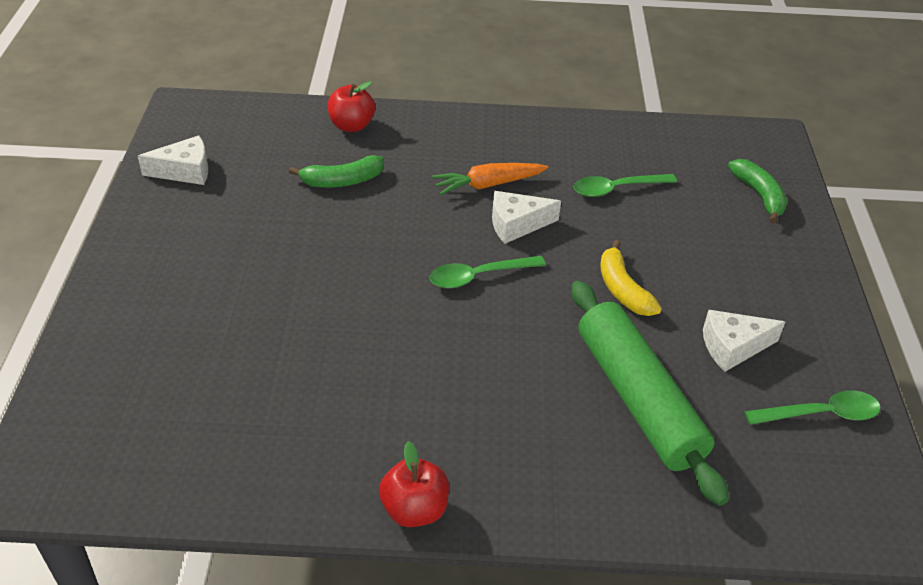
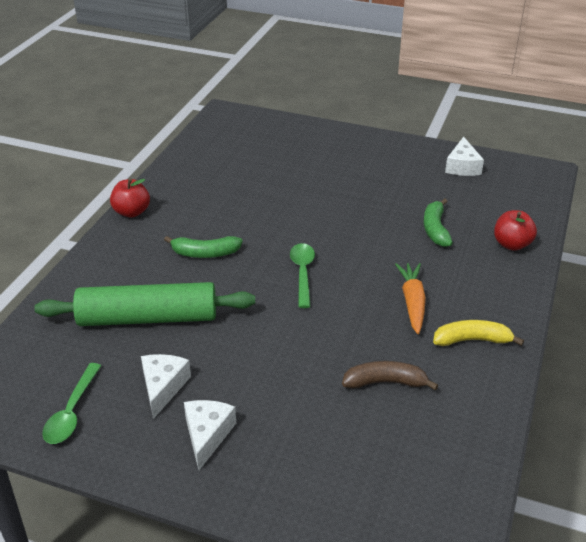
camera: 110 degrees right, 5 degrees down
(516, 224) = (355, 306): white cheese -> white cheese (207, 435)
(616, 189) = (385, 382): green spoon -> brown banana
(622, 289) = (255, 344): yellow banana -> yellow banana (472, 340)
(759, 195) = (344, 495): green banana -> green banana (205, 253)

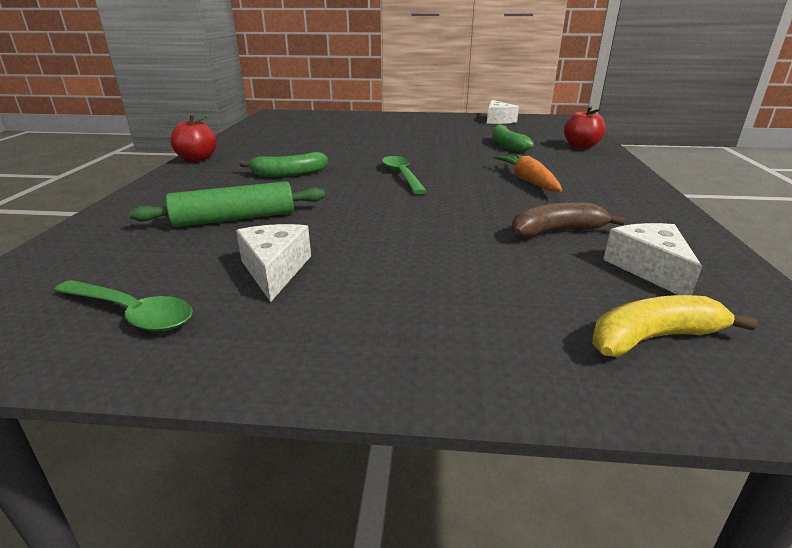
camera: 15 degrees left, 10 degrees down
(72, 412) = (132, 313): green spoon -> green spoon turned 60 degrees counterclockwise
(148, 318) = (235, 218): green rolling pin -> green rolling pin, size x0.66
(207, 435) = (362, 306): white cheese -> white cheese (649, 268)
(472, 340) = (612, 195): yellow banana -> yellow banana (653, 338)

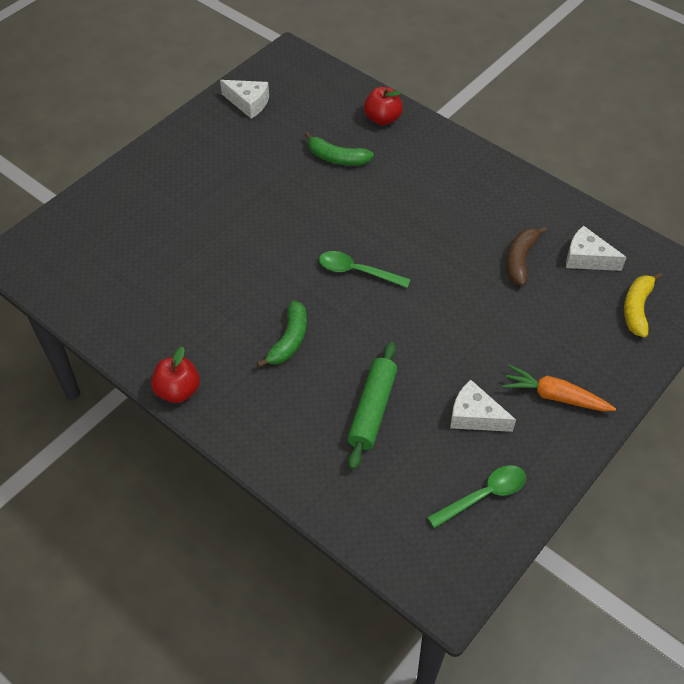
camera: 55 degrees left, 25 degrees up
(528, 181) = (431, 209): orange carrot -> orange carrot (555, 396)

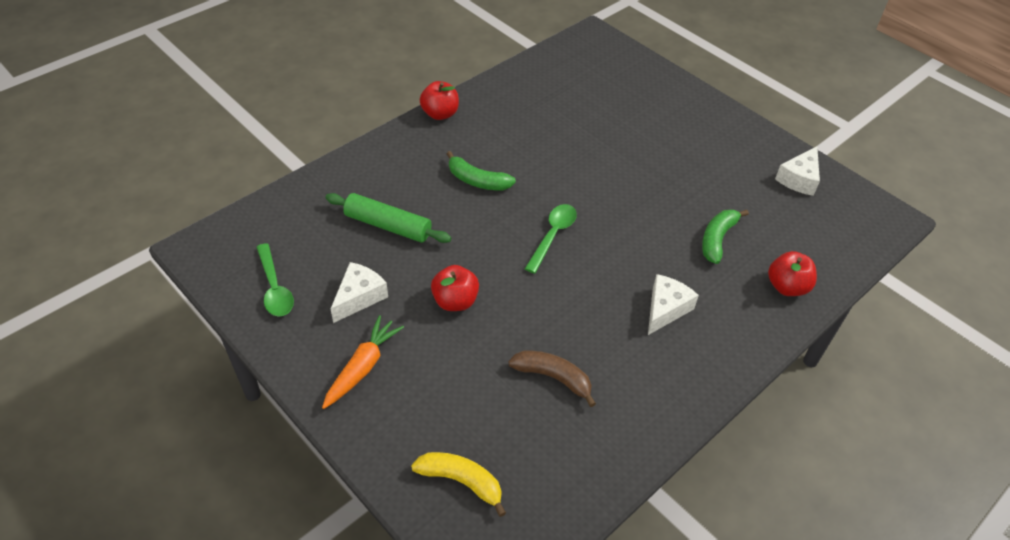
camera: 95 degrees right, 5 degrees down
(458, 337) = (455, 301): none -> red apple
(587, 258) = (548, 447): white cheese -> white cheese (665, 309)

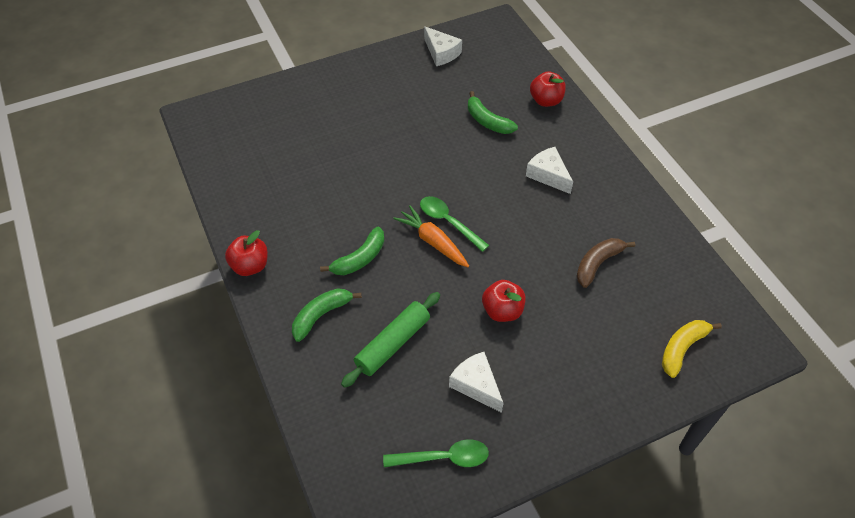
camera: 70 degrees left, 5 degrees up
(362, 367) = (558, 397): orange carrot -> orange carrot (433, 242)
(403, 171) = (321, 315): none -> green banana

